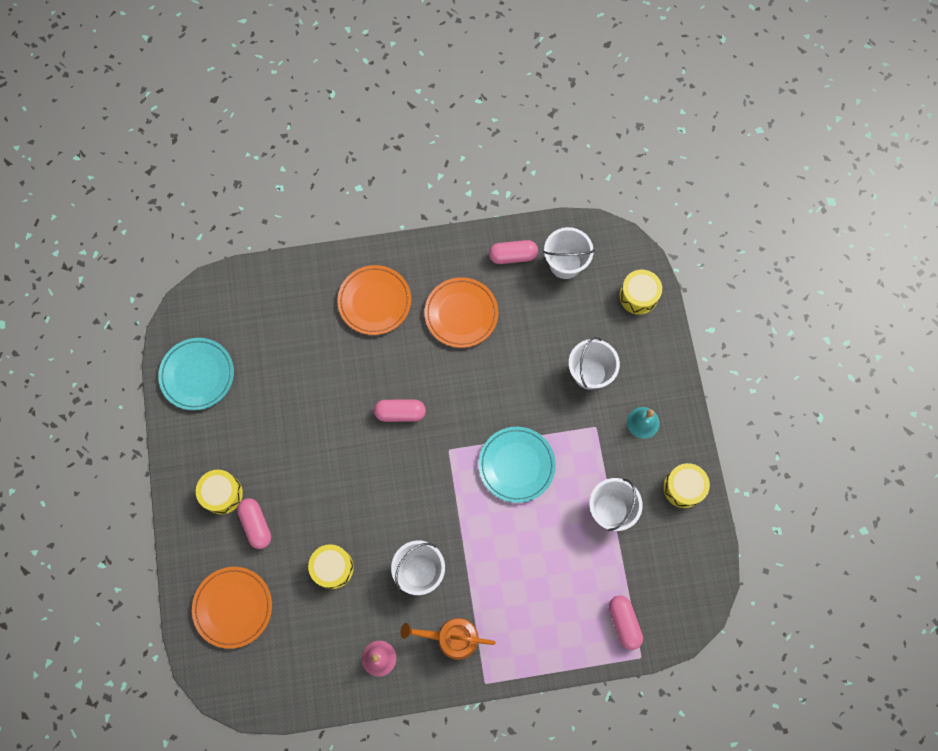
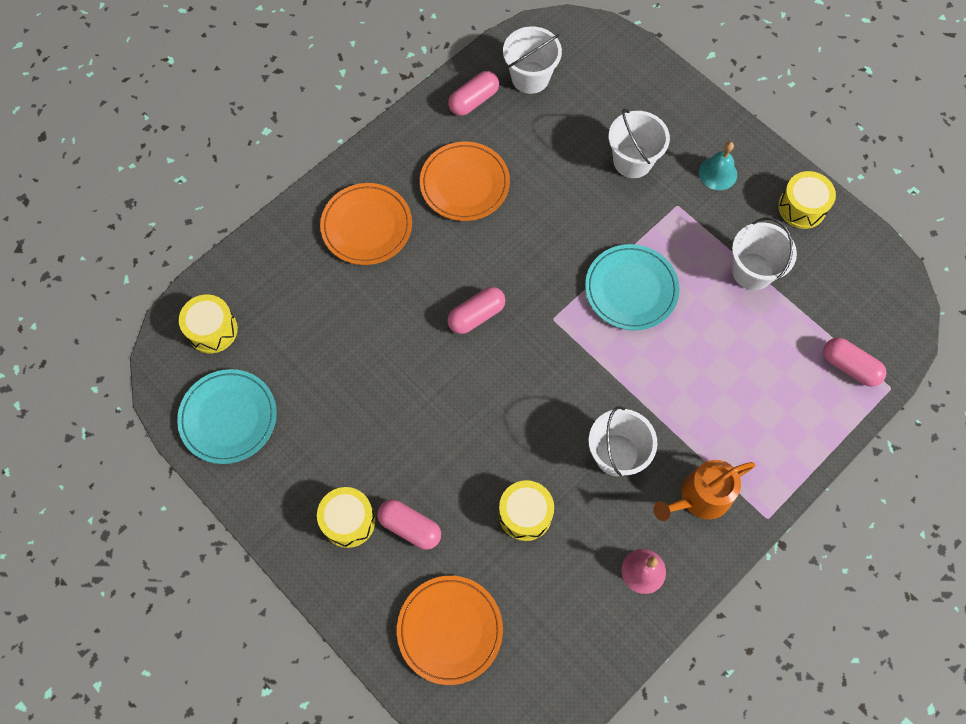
camera: 35 degrees left, 5 degrees down
(638, 296) = (622, 65): yellow drum -> yellow drum (212, 330)

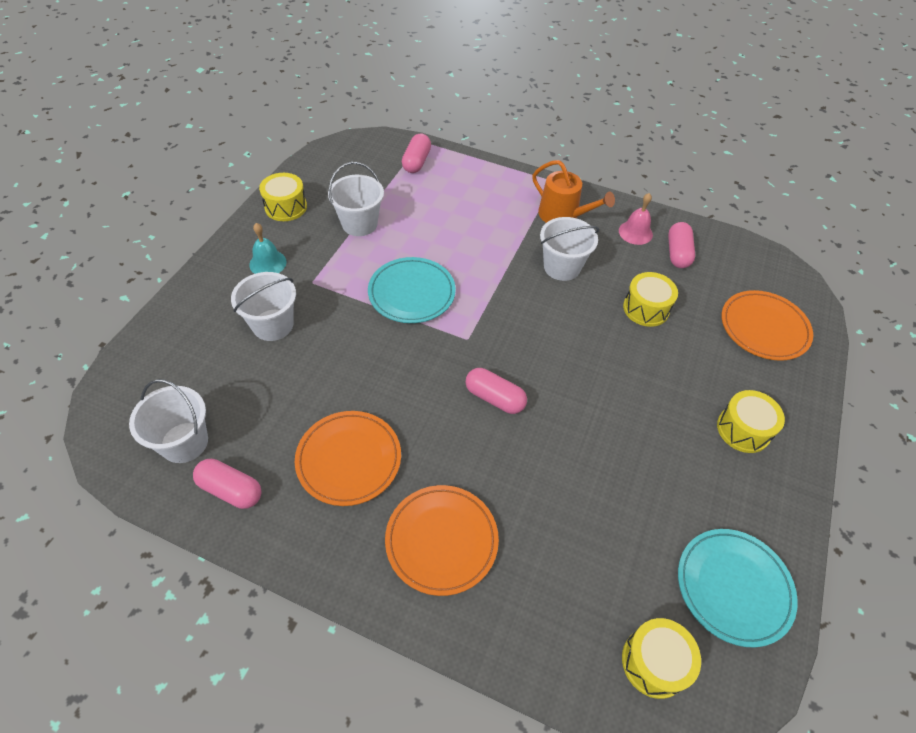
camera: 115 degrees left, 15 degrees down
(410, 527) = (713, 381): pink capsule -> pink capsule (677, 253)

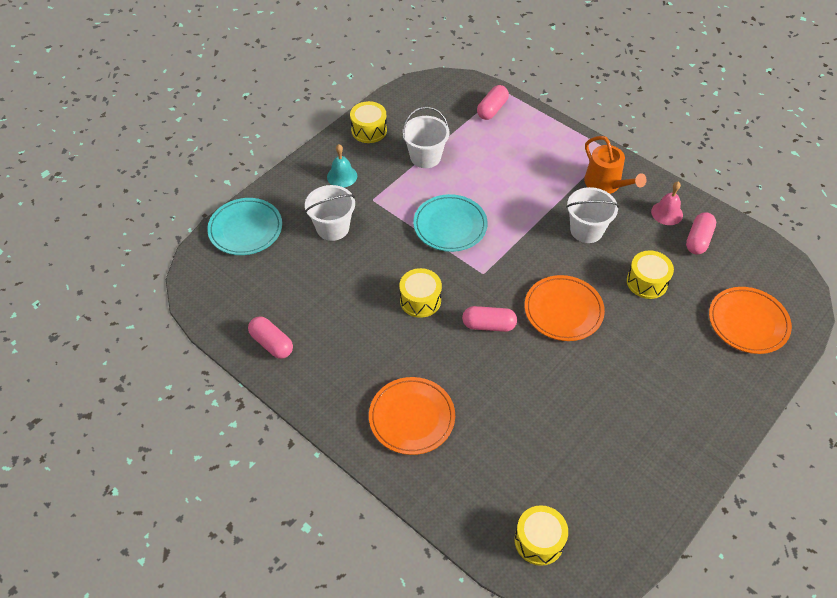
camera: 20 degrees right, 0 degrees up
(184, 442) = (247, 302): white bucket -> none
(349, 459) = (361, 343): orange plate -> orange plate (563, 310)
(494, 398) = (488, 325): pink capsule -> pink capsule turned 45 degrees counterclockwise
(733, 587) = (623, 510): turquoise plate -> turquoise plate (245, 229)
(743, 429) = (688, 400): yellow drum -> yellow drum (420, 300)

